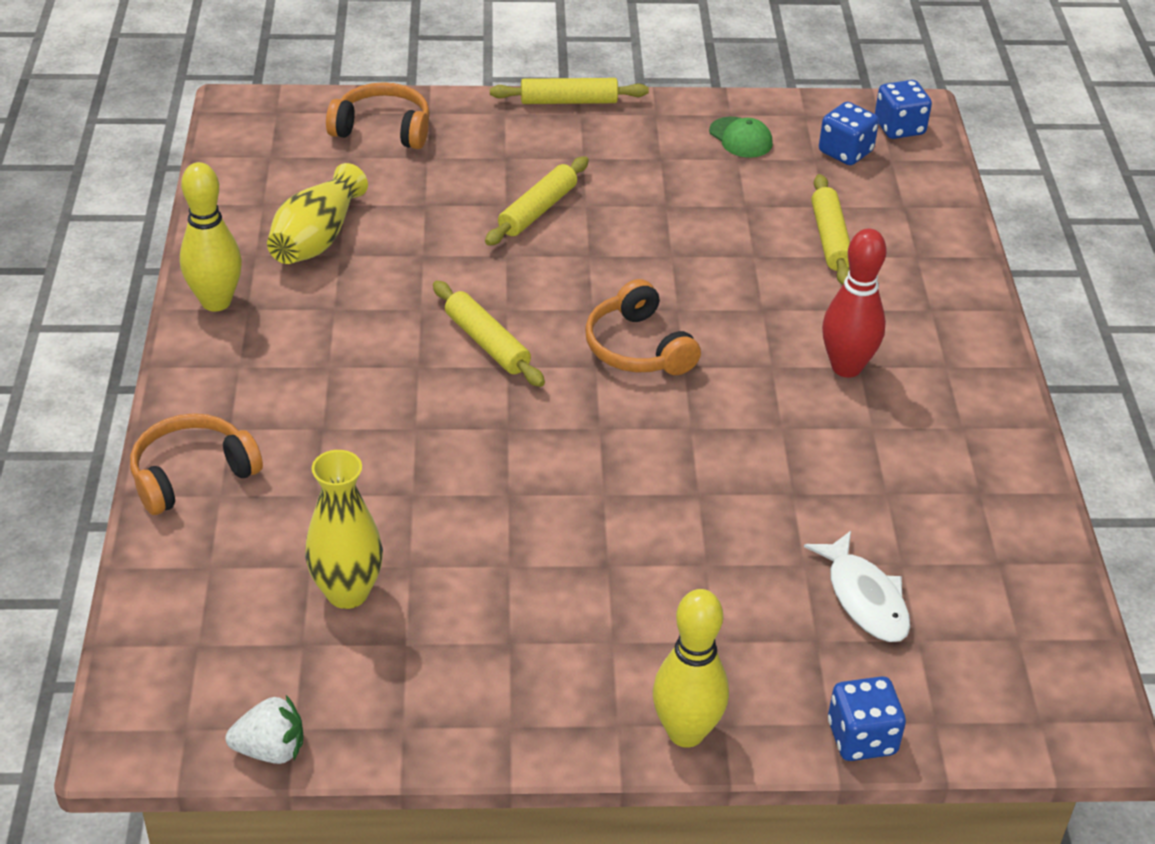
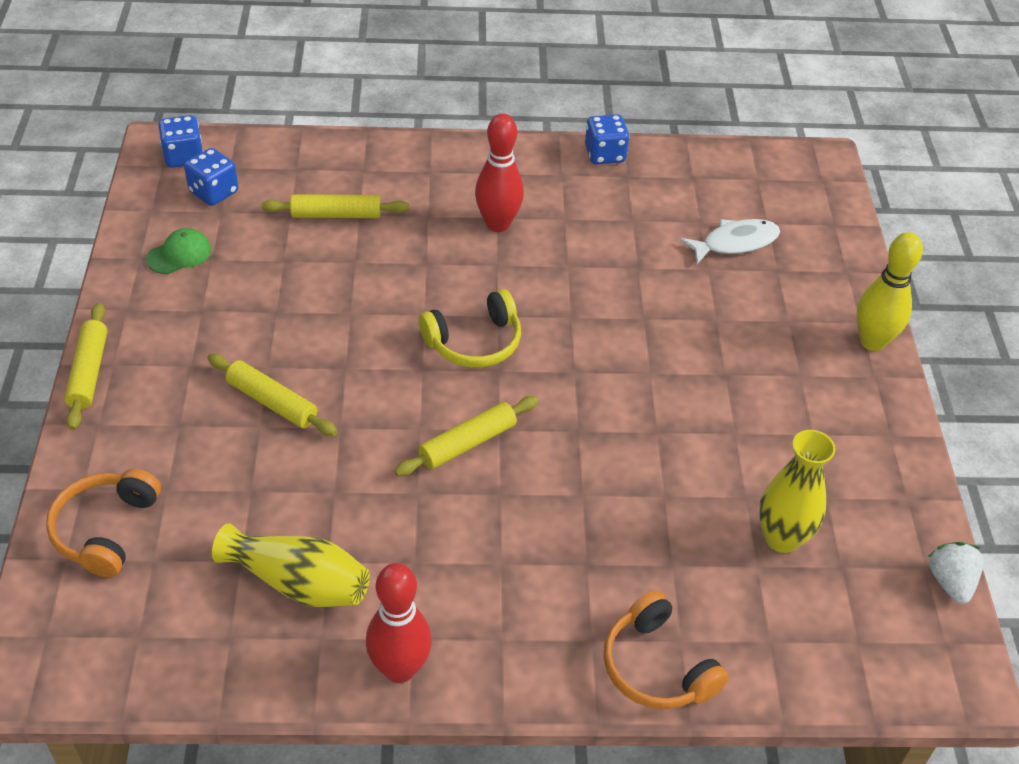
camera: 90 degrees left, 5 degrees up
(216, 302) = (399, 669): yellow bowling pin -> red bowling pin
(638, 348) = (474, 342): orange headphones -> yellow headphones
(861, 738) = (855, 258): blue dice -> blue dice (604, 154)

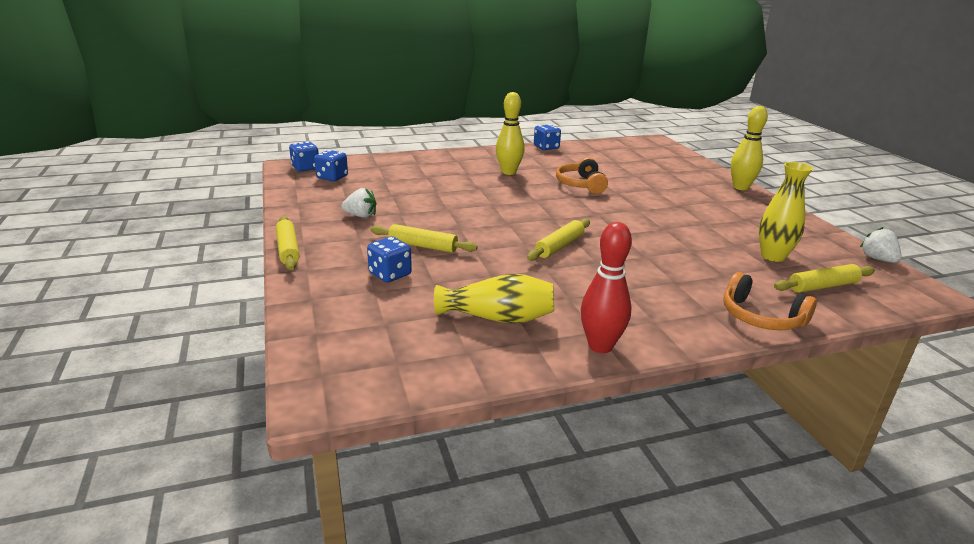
camera: 15 degrees left, 20 degrees down
(106, 530) = (340, 315): orange headphones -> orange headphones (581, 184)
(179, 254) = (324, 200): green cap -> none
(200, 459) = (390, 274): none -> blue dice
(216, 308) = (361, 216): none -> white strawberry
(336, 215) = (413, 178): yellow rolling pin -> yellow rolling pin (823, 286)
(474, 342) = (530, 210): yellow headphones -> none
(498, 224) = (508, 172): red bowling pin -> yellow bowling pin
(735, 243) = (639, 166): white fish -> none

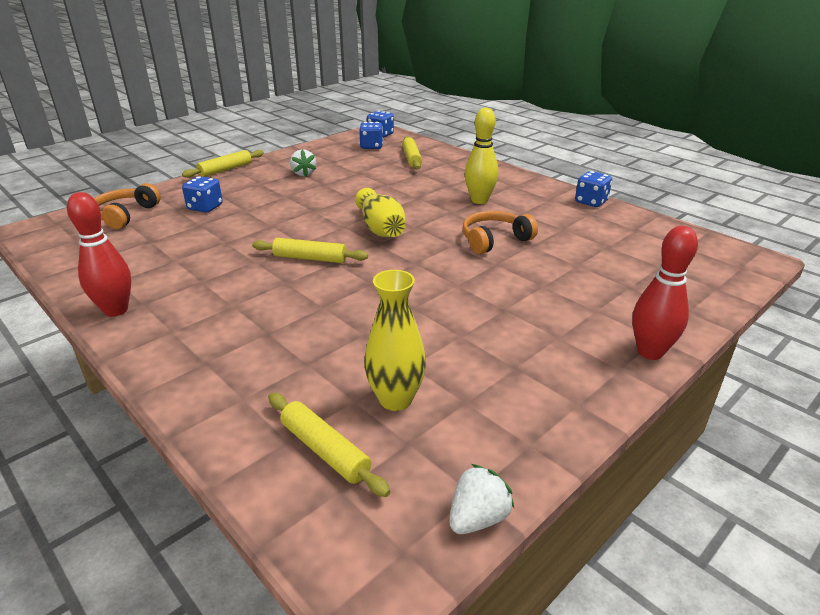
camera: 65 degrees right, 5 degrees up
(423, 246) = (264, 206): yellow rolling pin -> yellow rolling pin (411, 158)
(498, 318) = (151, 259): yellow vase -> yellow vase (381, 229)
(740, 187) = (650, 352): yellow bowling pin -> red bowling pin
(761, 317) = (208, 399): orange headphones -> orange headphones (125, 215)

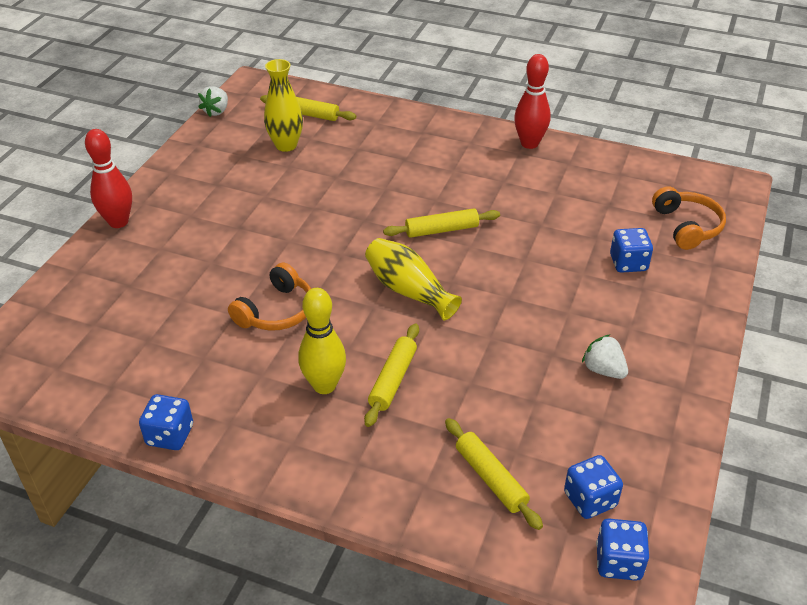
camera: 155 degrees right, 10 degrees up
(225, 170) = (713, 342): yellow rolling pin -> yellow rolling pin (393, 380)

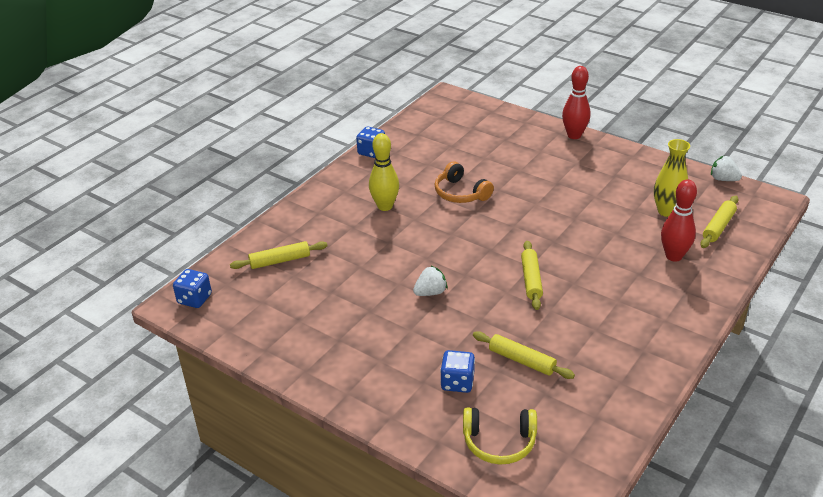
camera: 105 degrees right, 5 degrees down
(393, 380) = (377, 234): yellow rolling pin -> yellow rolling pin (522, 360)
(408, 291) = (462, 252): yellow vase -> none
(529, 143) = (659, 361): red bowling pin -> red bowling pin (673, 256)
(590, 499) = (241, 298): blue dice -> none
(603, 370) = (343, 333): white strawberry -> white strawberry (430, 292)
(686, 226) = (499, 442): orange headphones -> yellow headphones

